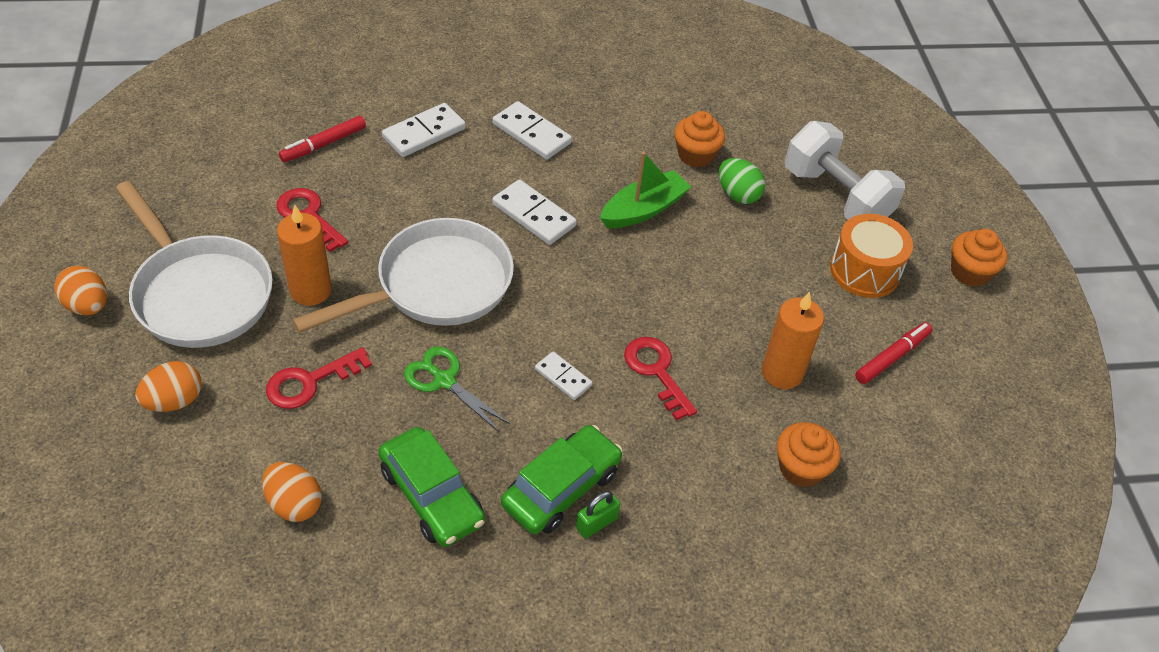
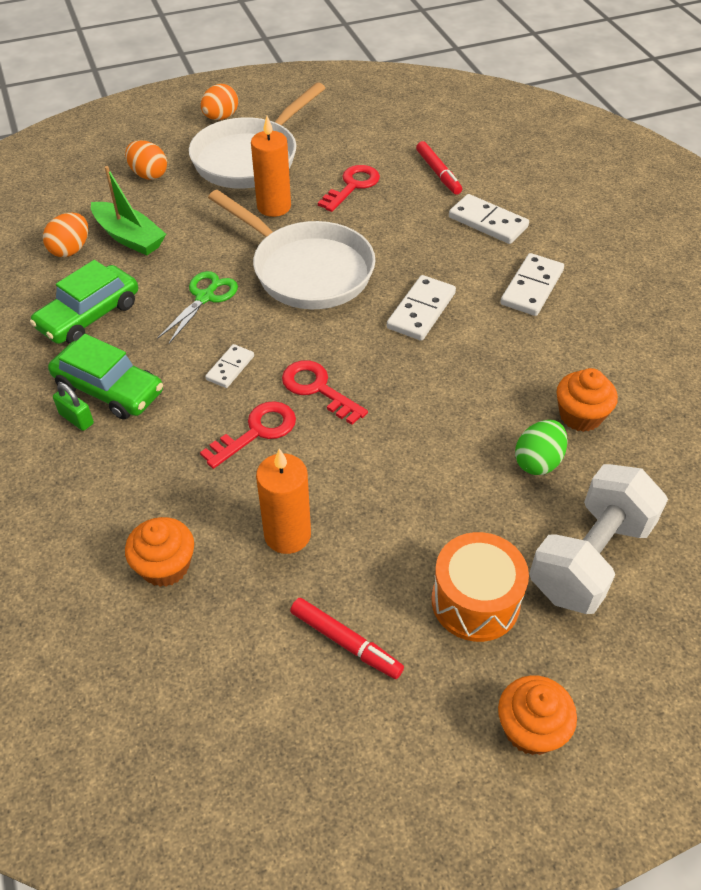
camera: 80 degrees right, 0 degrees up
(310, 382) = (183, 229): red key -> red key (317, 389)
(324, 144) = (438, 173): red marker -> red marker turned 150 degrees counterclockwise
(643, 210) = (471, 386): green boat -> green boat (129, 237)

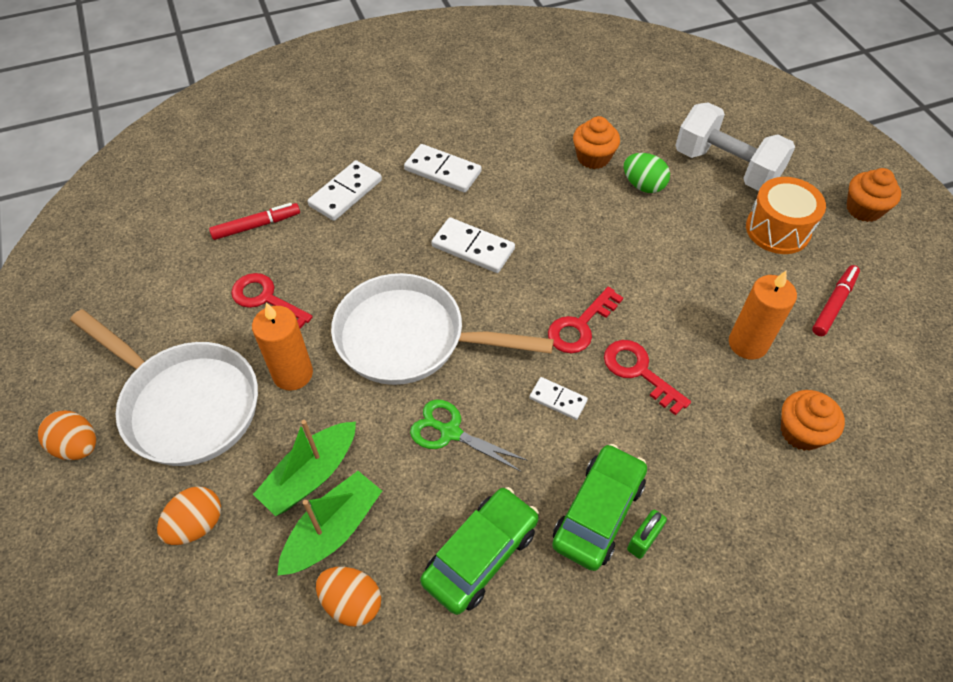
camera: 90 degrees left, 5 degrees up
(89, 315) = (481, 555): green car -> green car turned 90 degrees counterclockwise
(178, 223) = (311, 475): none -> green boat
(307, 270) = (409, 338): white pan -> white pan turned 120 degrees counterclockwise

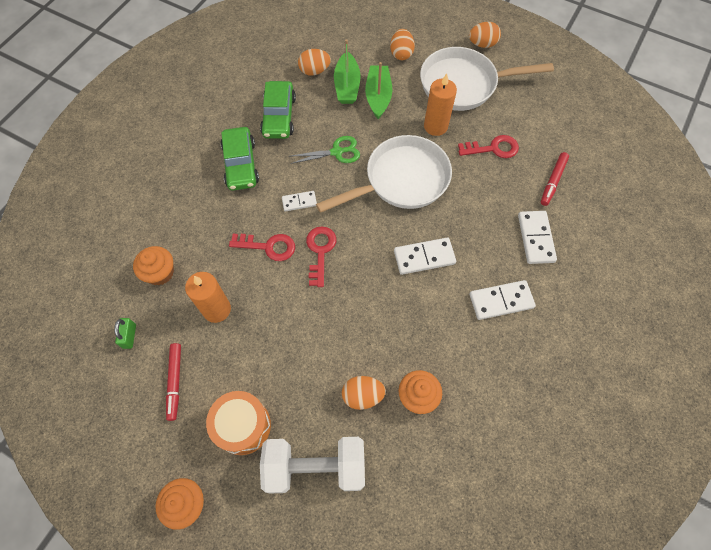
camera: 140 degrees right, 10 degrees up
(643, 185) = (362, 395): green egg -> orange egg
(644, 539) = (212, 167): green padlock -> green padlock (129, 336)

